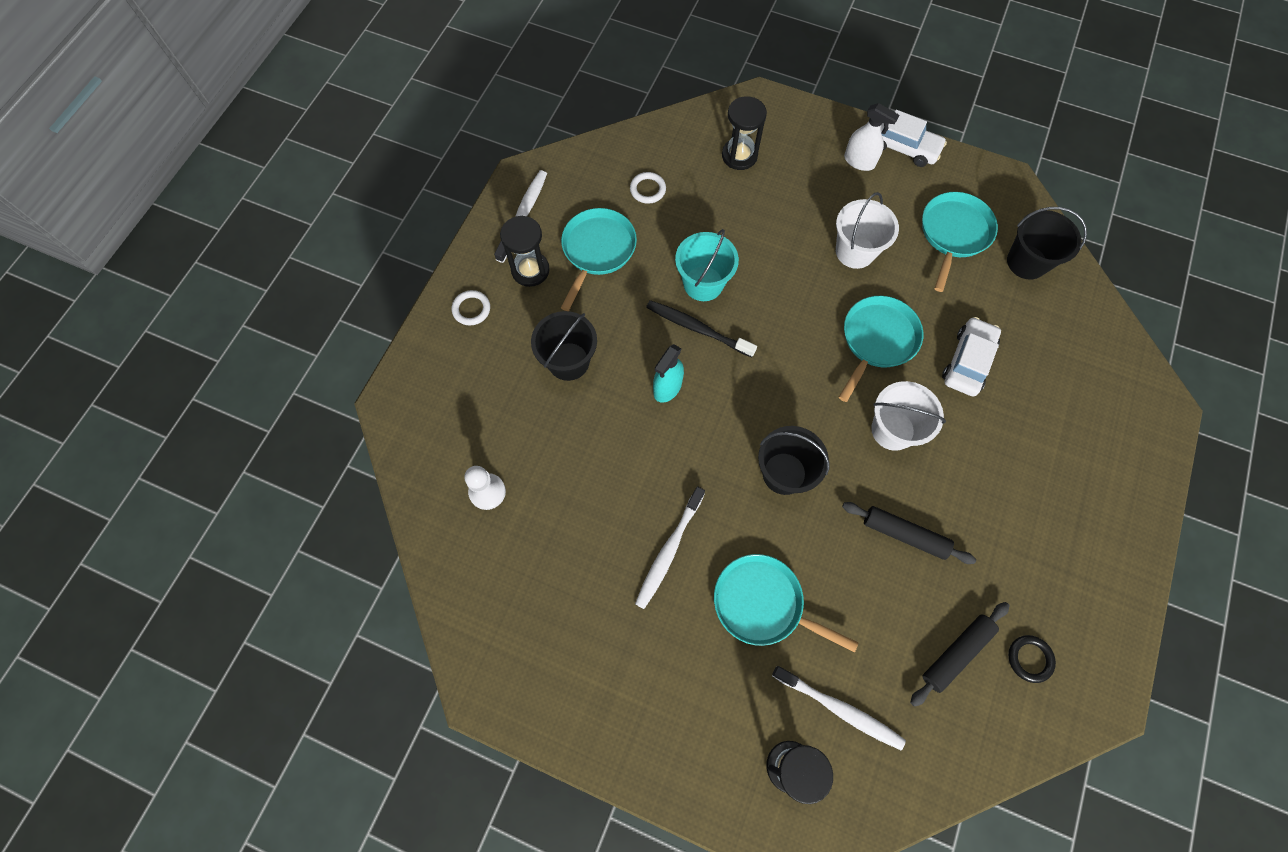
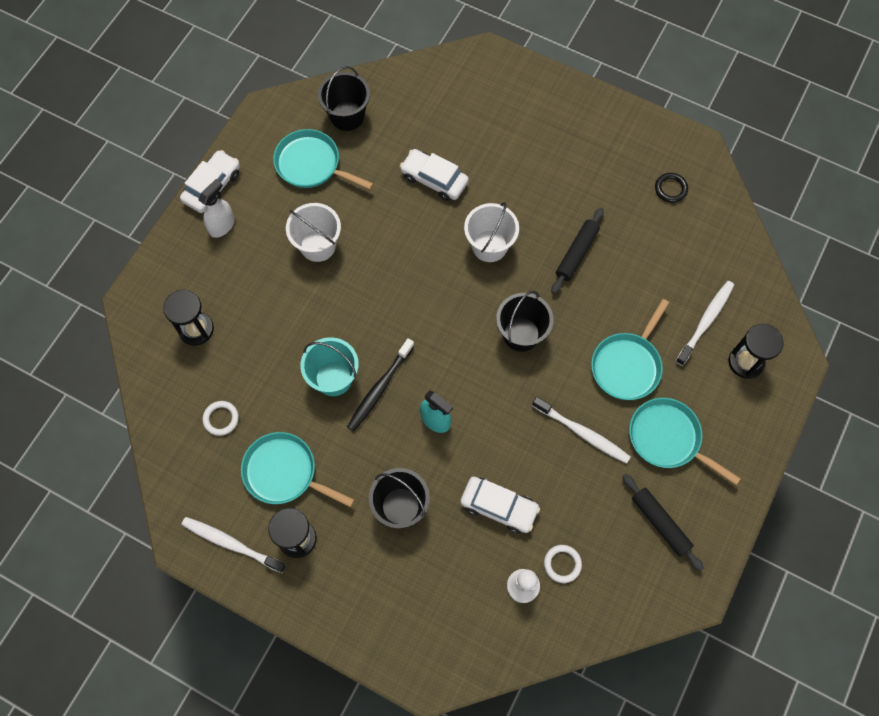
camera: 85 degrees left, 0 degrees up
(471, 309) = (334, 599): white ring -> white ring (562, 564)
(574, 461) = (499, 507): none -> white car
(877, 340) = (407, 243): turquoise pan -> turquoise pan (668, 438)
(956, 653) = (666, 235): black rolling pin -> black rolling pin (660, 523)

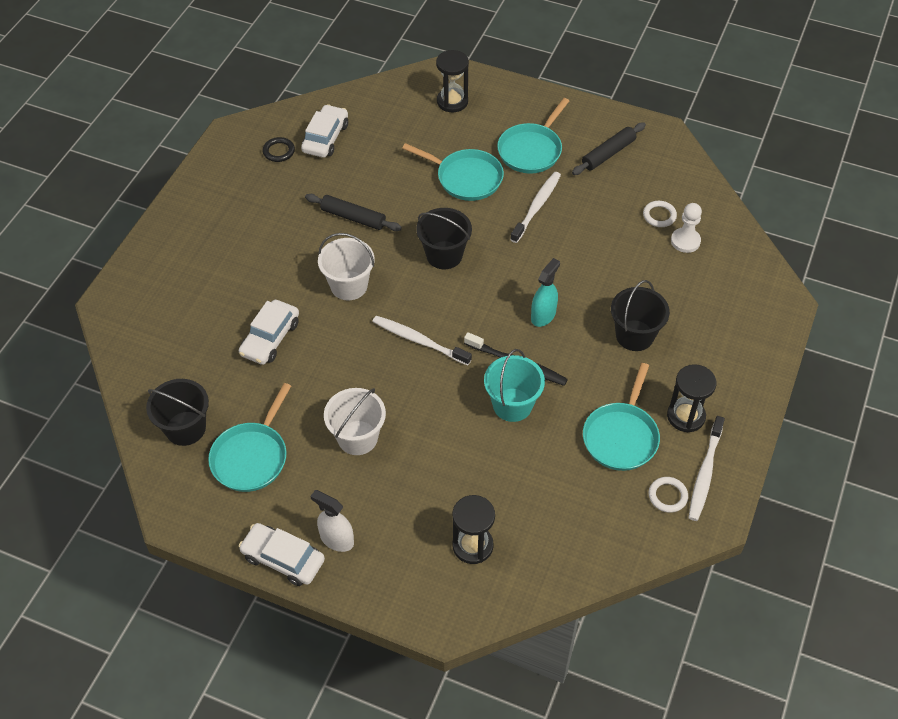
camera: 95 degrees left, 15 degrees down
(221, 419) = (574, 503): white ring -> white ring (667, 496)
(499, 507) = (618, 262): white car -> white car (325, 138)
(705, 321) = (416, 127): white toothbrush -> white toothbrush (419, 340)

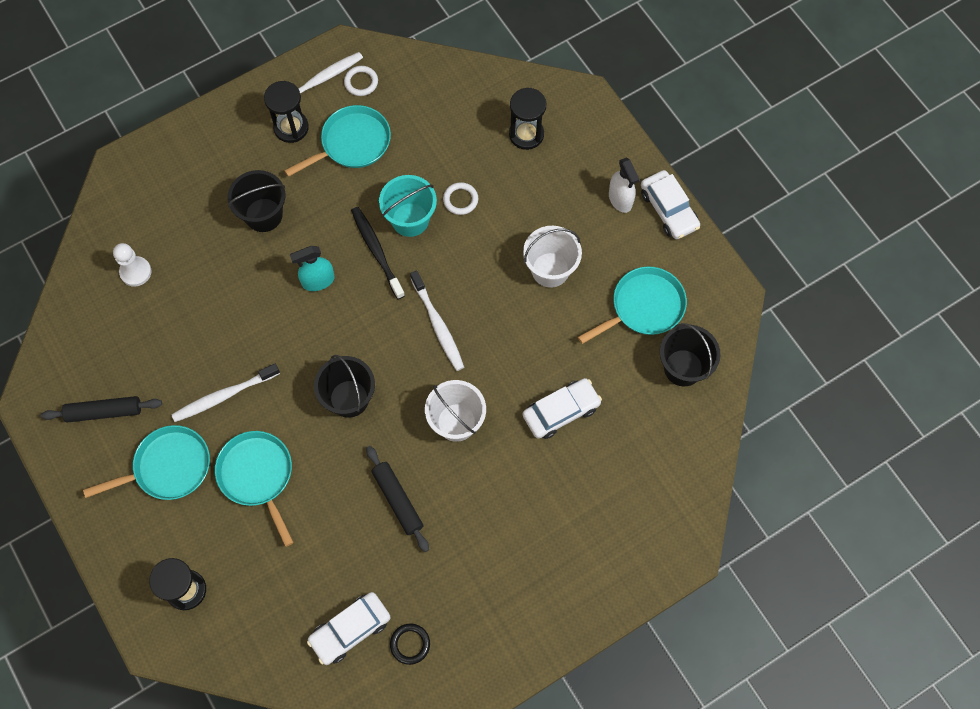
camera: 145 degrees left, 15 degrees up
(659, 216) = (130, 312): white ring -> white ring (460, 200)

